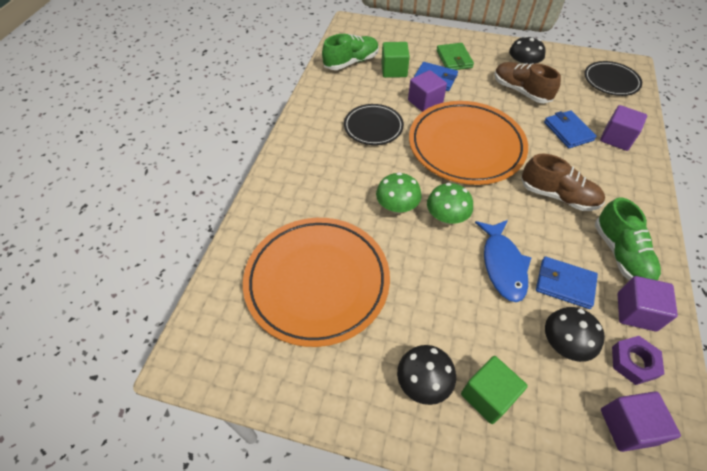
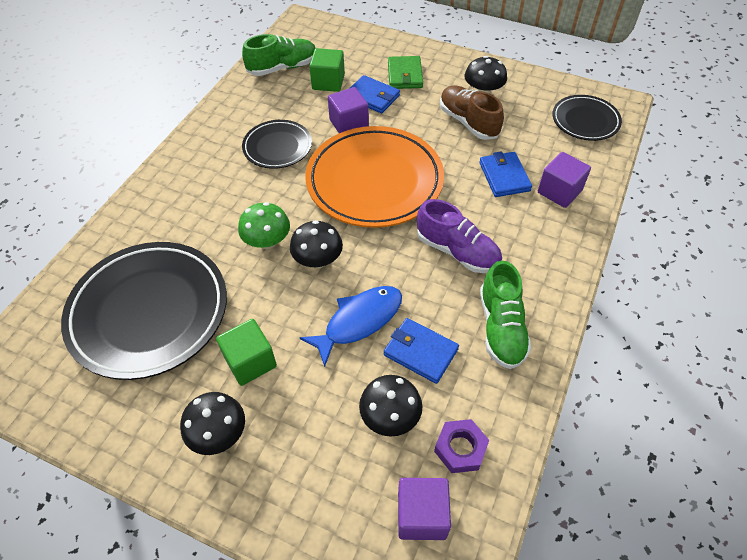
camera: 10 degrees right, 0 degrees up
(317, 282) = (149, 312): orange plate -> black plate
(446, 217) = (318, 260): green mushroom -> black mushroom
(488, 396) = (282, 458): green cube -> green cube (250, 361)
(502, 265) = (359, 321): blue fish -> blue fish turned 135 degrees counterclockwise
(558, 196) = (457, 251): brown shoe -> purple shoe
(636, 312) = (489, 394): purple cube -> none

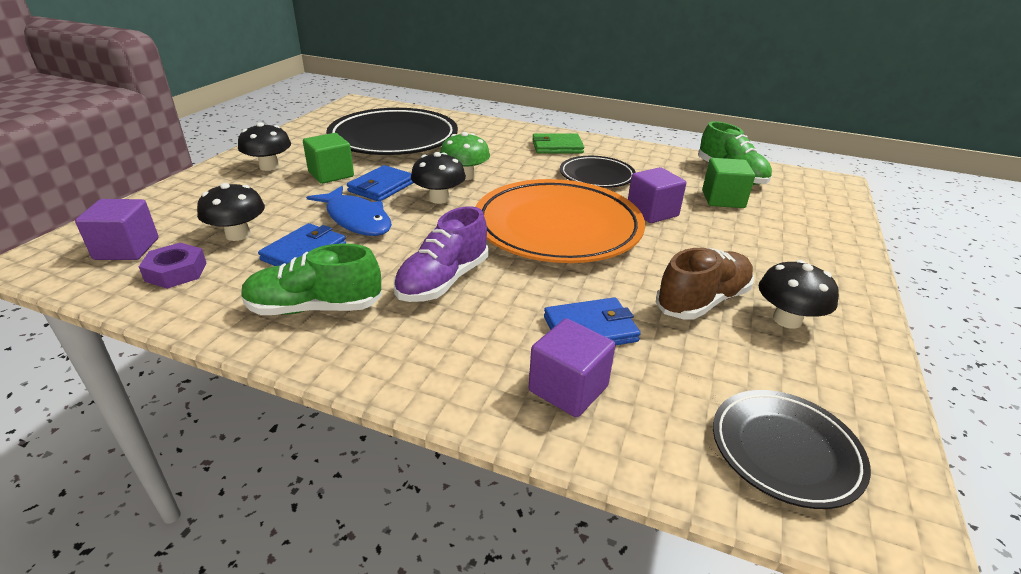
camera: 85 degrees right, 20 degrees down
(372, 97) = (713, 227): blue wallet -> blue wallet (382, 187)
(405, 75) = (777, 250): green wallet -> green wallet (557, 147)

